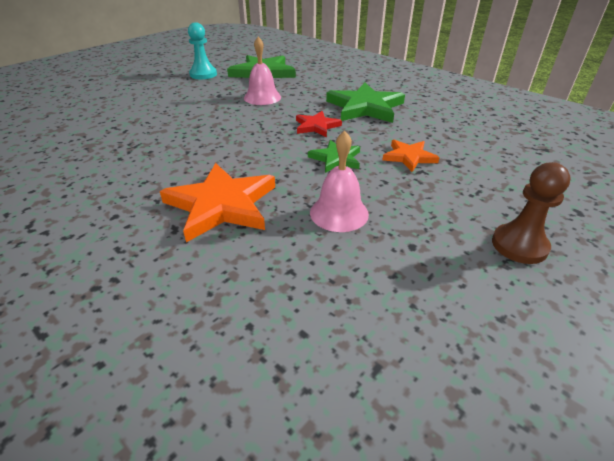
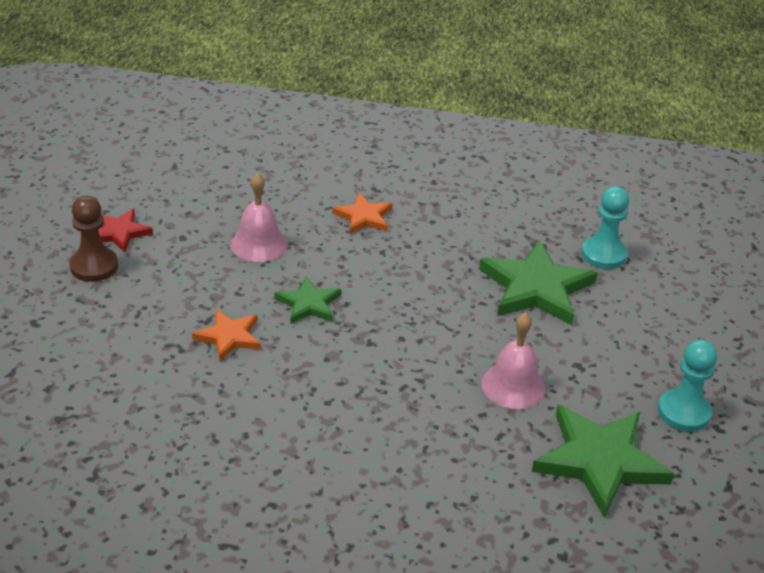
camera: 145 degrees right, 0 degrees up
(108, 128) = (603, 254): none -> turquoise pawn
(221, 205) = (364, 217): orange star -> orange star, size x0.55
(316, 126) = (376, 350): red star -> red star (119, 232)
(365, 107) = (345, 422): green star -> green star (536, 288)

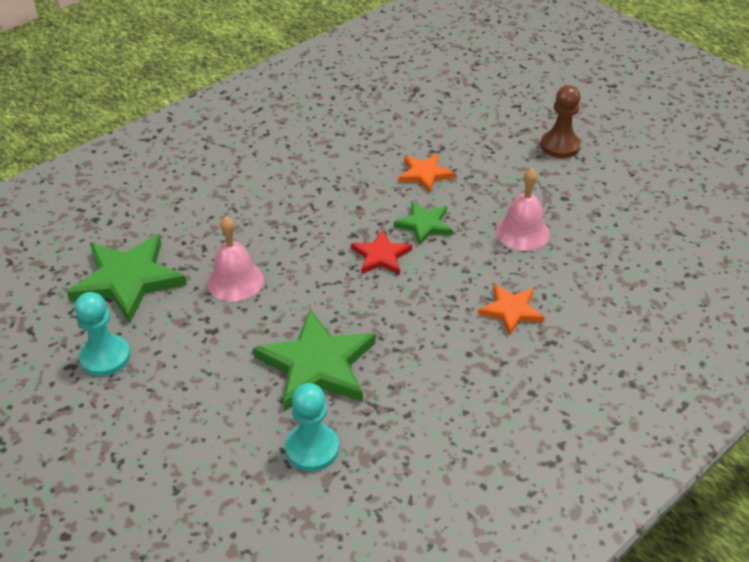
camera: 130 degrees right, 5 degrees up
(119, 232) = (595, 170): red star -> red star (381, 256)

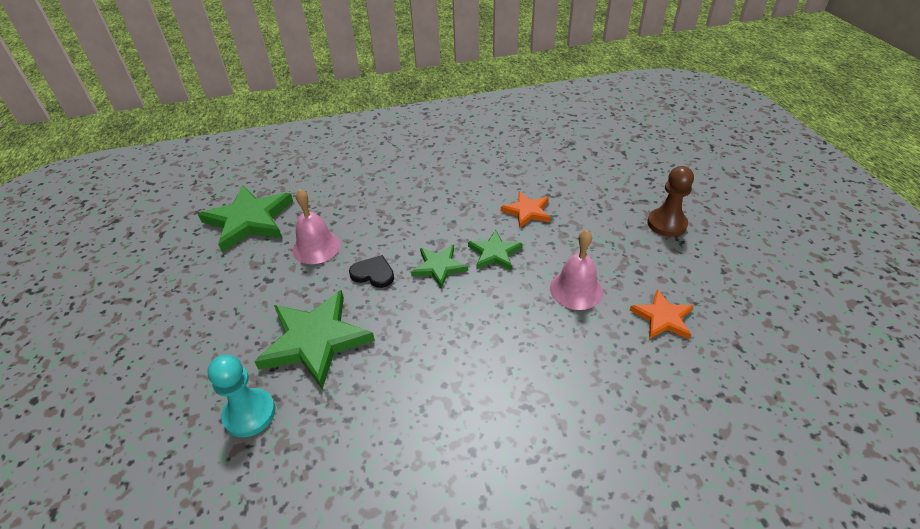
camera: 30 degrees right, 0 degrees up
(105, 357) = (184, 271): turquoise pawn -> none
(320, 285) = (373, 273): none -> black heart
(381, 256) = (439, 267): red star -> green star
(511, 310) = (512, 359): orange star -> orange star (662, 318)

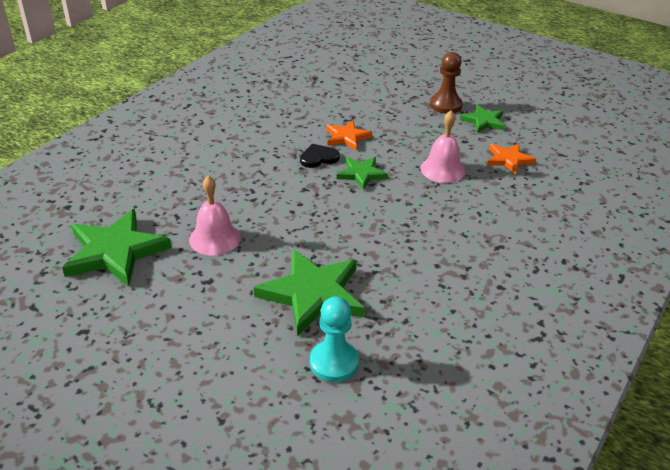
camera: 45 degrees left, 5 degrees down
(373, 273) = (291, 231): black heart -> black heart (318, 158)
(439, 267) = (334, 202): green star -> green star (483, 121)

